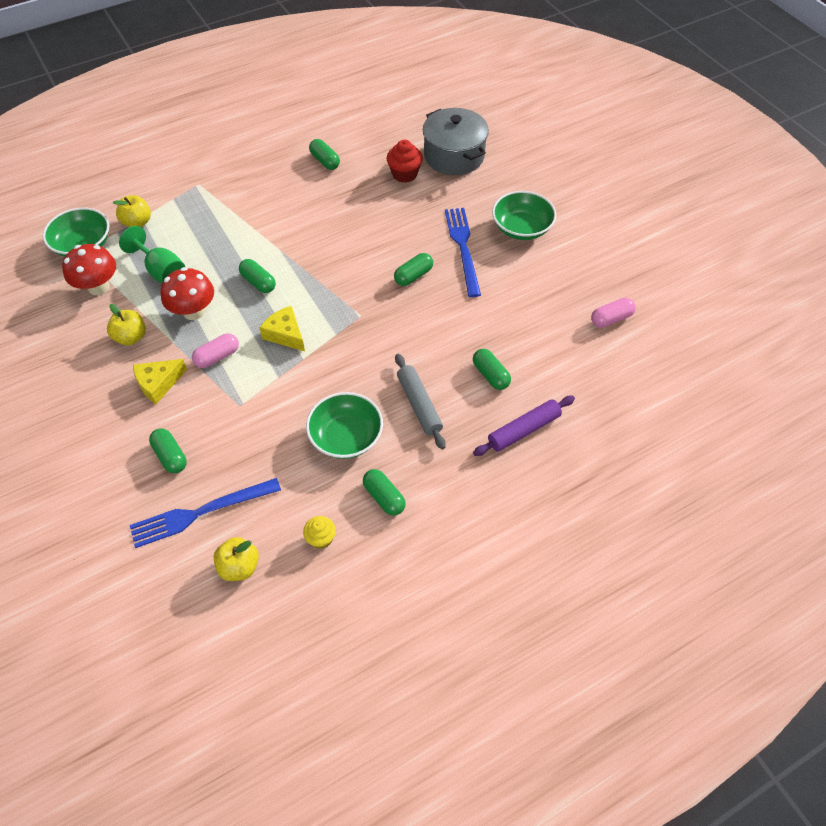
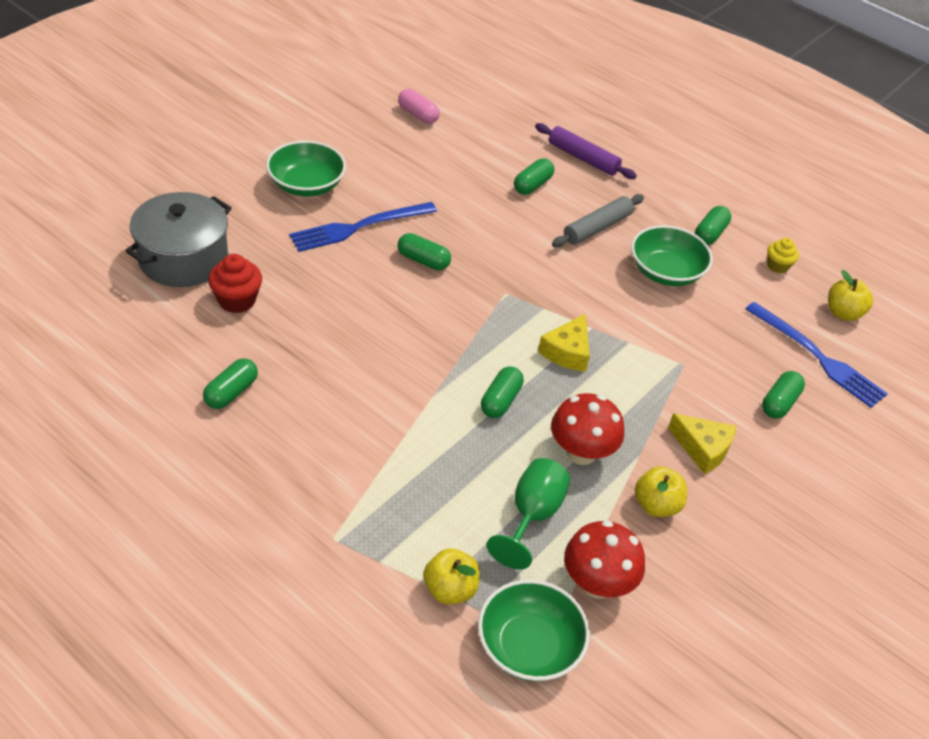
camera: 115 degrees left, 10 degrees down
(217, 357) = (634, 405): pink capsule -> none

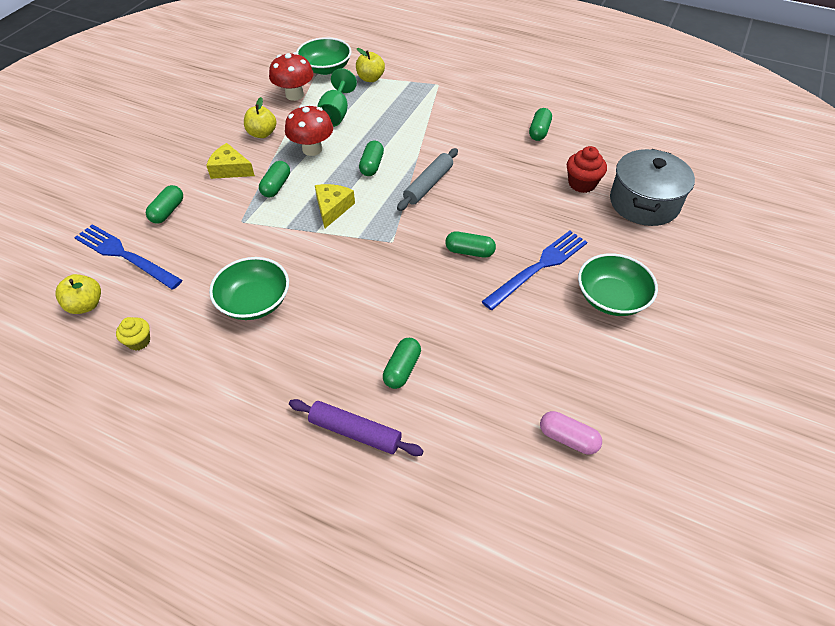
camera: 170 degrees right, 5 degrees up
(597, 228) = (325, 333): grey rolling pin -> grey rolling pin (428, 185)
(710, 234) = (206, 362): green capsule -> green capsule (276, 186)

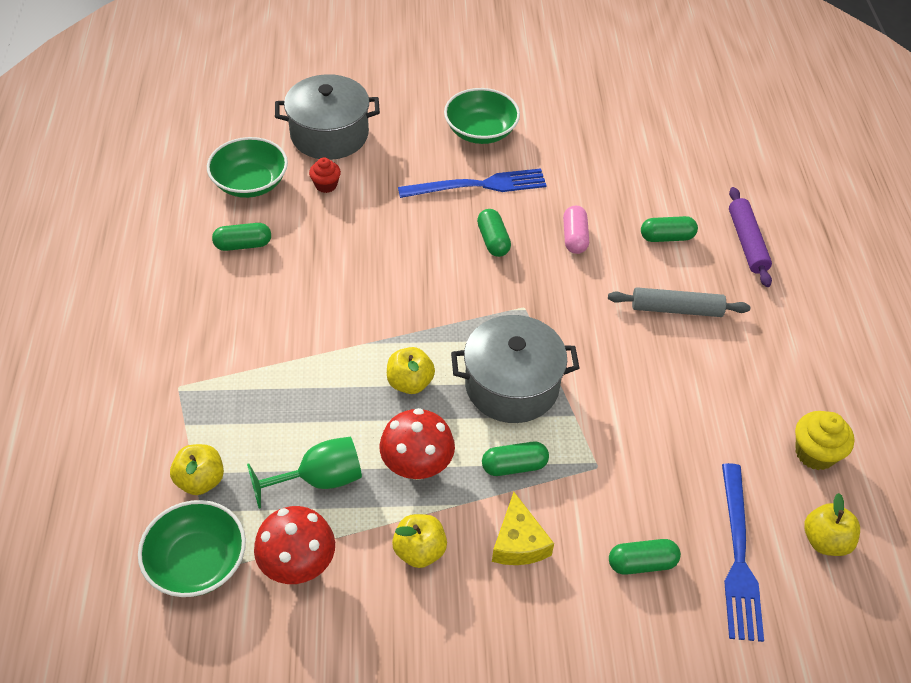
camera: 120 degrees left, 0 degrees up
(139, 341) = (815, 453): yellow cupcake -> yellow cupcake, size x1.52
(254, 301) = (691, 383): green bowl -> green bowl (250, 183)
(332, 208) = (512, 385): yellow cheese -> grey pot
(371, 165) = (410, 382): green capsule -> yellow apple
(428, 185) = (410, 312): grey rolling pin -> grey rolling pin (676, 309)
(538, 268) = (478, 185): blue fork -> blue fork turned 150 degrees clockwise
(568, 438) = (642, 125): pink capsule -> pink capsule (574, 237)
(582, 183) = (326, 185): red cupcake -> red cupcake, size x0.66

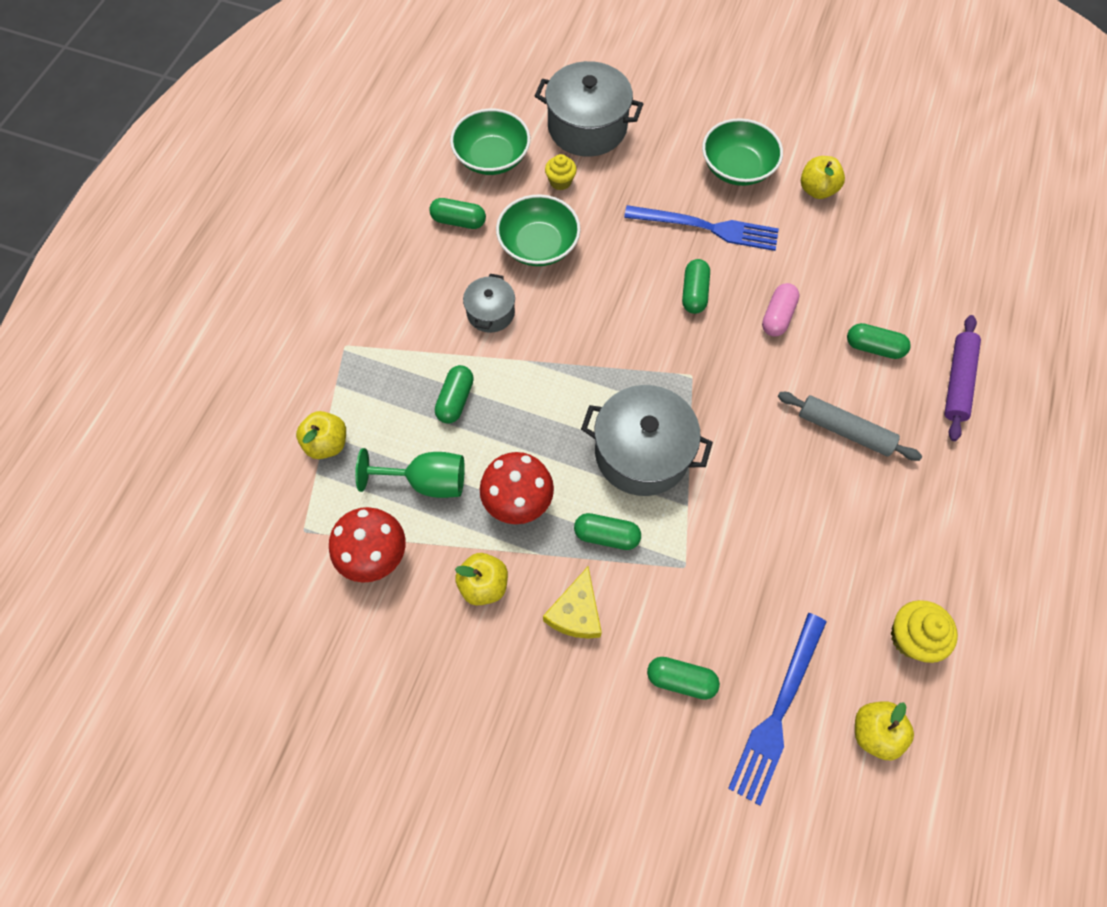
camera: 25 degrees right, 15 degrees up
(197, 562) = (294, 519): green bowl -> green bowl (538, 245)
(312, 313) = (490, 312): none -> grey pot
(313, 399) = (455, 400): none -> green capsule
(326, 185) = (560, 181): red cupcake -> yellow cupcake
(410, 382) = (548, 415): yellow apple -> yellow apple (817, 190)

